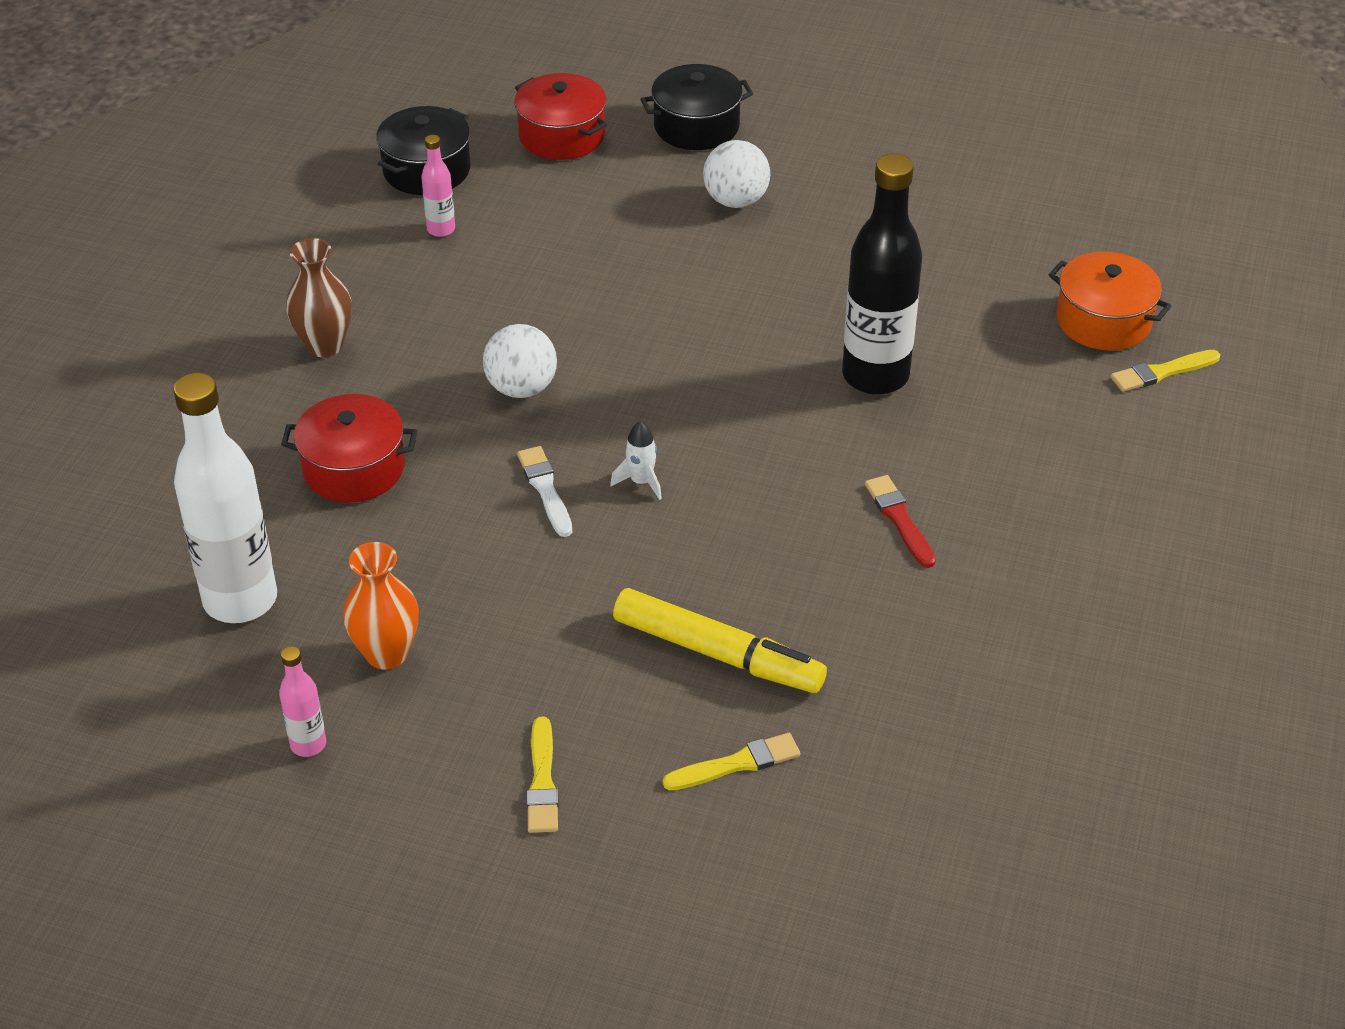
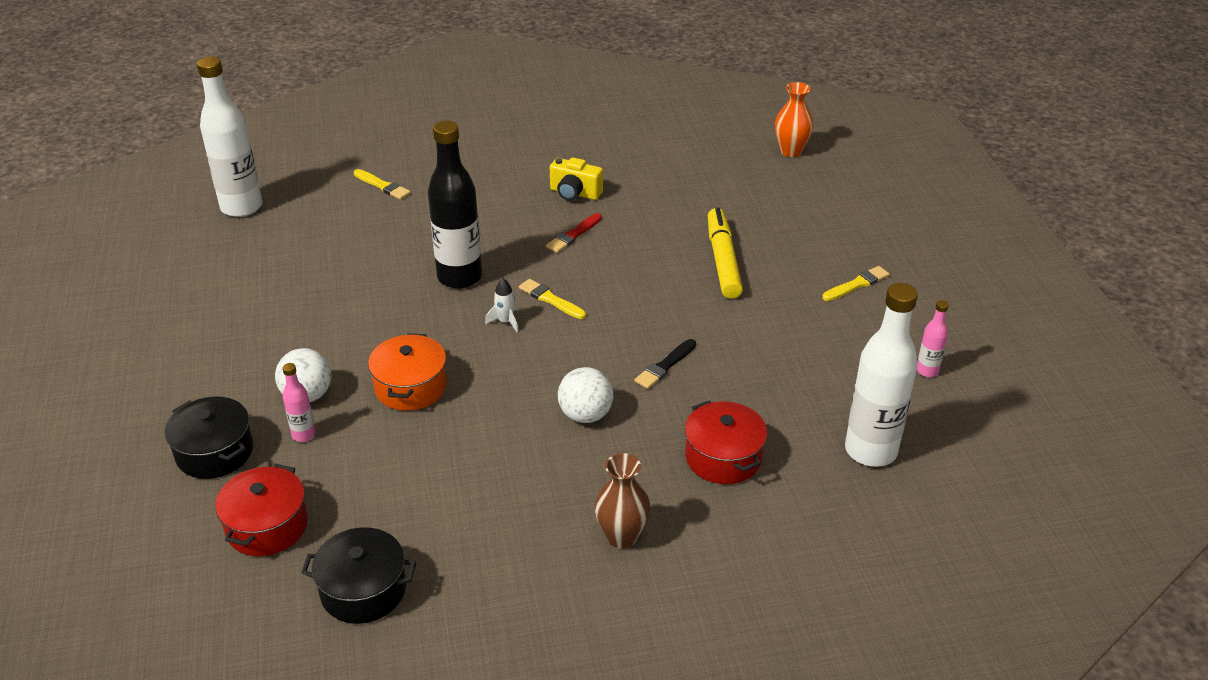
camera: 120 degrees left, 5 degrees down
(386, 654) = (842, 371): orange vase -> orange vase (791, 151)
(441, 229) = (440, 540): pink bottle -> pink bottle (304, 435)
(545, 489) = (665, 366): white brush -> black brush
(641, 482) = (625, 331): white rocket -> white rocket (505, 322)
(736, 764) = (782, 232): yellow brush -> yellow brush (550, 299)
(1014, 565) = (575, 193): none -> yellow camera
(1103, 321) = (348, 214): orange pot -> orange pot (410, 387)
(1181, 235) = (241, 207): none -> white bottle

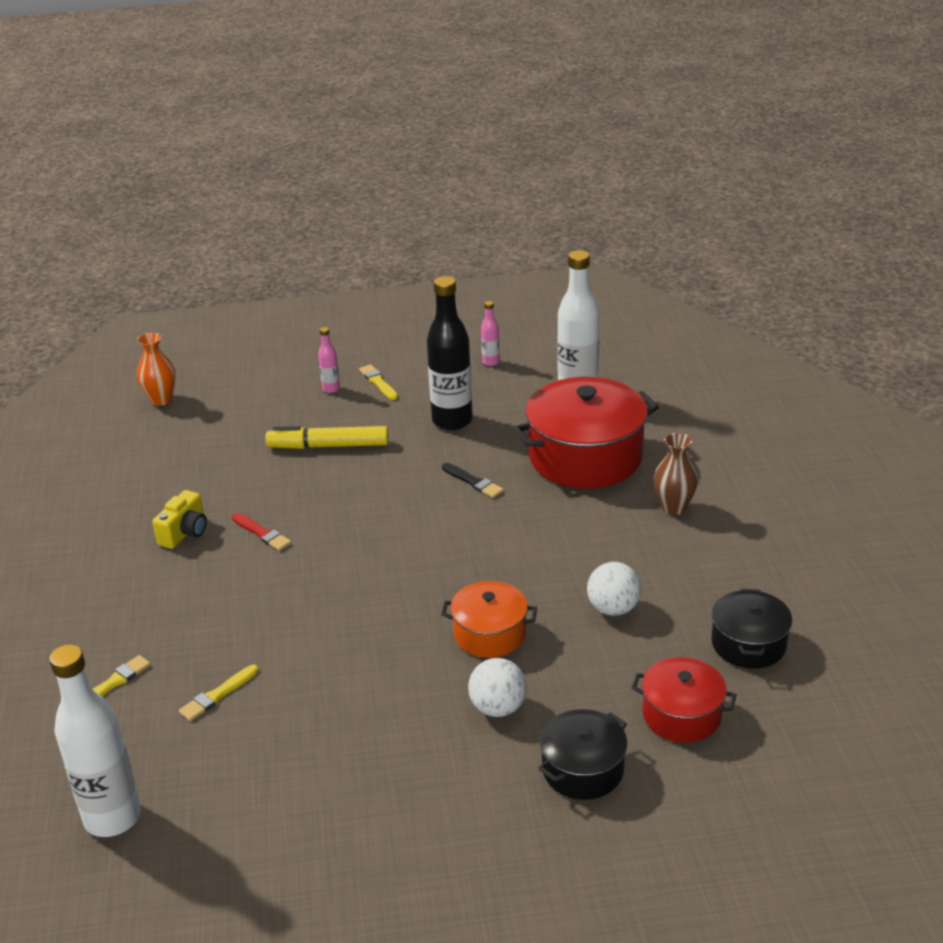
camera: 85 degrees left, 5 degrees down
(304, 435) = (557, 703): pink bottle -> pink bottle (331, 389)
(459, 277) = (316, 609): black bottle -> black bottle (452, 421)
(505, 322) = (397, 575): white rocket -> none
(550, 299) = (367, 547): yellow brush -> yellow brush (218, 695)
(585, 415) = (534, 525): white ball -> white ball (613, 608)
(723, 457) = (585, 457): red pot -> red pot, size x1.84

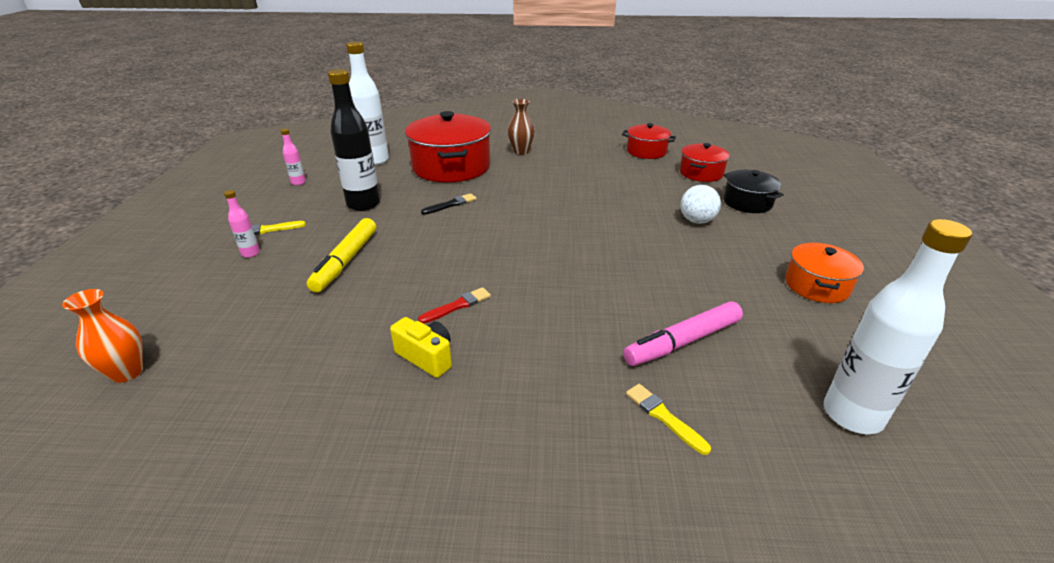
camera: 80 degrees left, 0 degrees up
(218, 695) = (682, 342): yellow brush -> pink marker
(490, 634) = (624, 216): orange pot -> orange pot (817, 285)
(613, 608) = (609, 178): white ball -> none
(748, 644) = (646, 151): black pot -> red pot

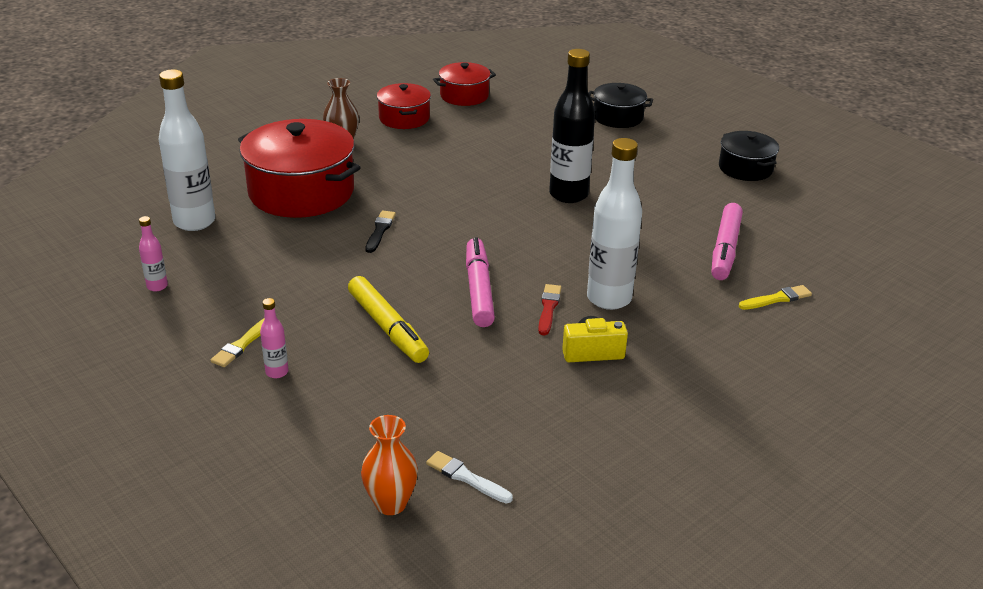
camera: 45 degrees left, 0 degrees up
(187, 389) = (466, 477): none -> white brush
(363, 204) = (289, 272): black bottle -> black bottle (568, 195)
(438, 268) = (479, 290): none -> pink marker
(664, 417) = (777, 299): yellow brush -> yellow brush turned 150 degrees clockwise
(696, 221) = (606, 151): white ball -> none
(701, 173) = (544, 102): red pot -> red pot (404, 118)
(817, 285) = (745, 168): orange pot -> black pot
(852, 415) = (855, 242): white bottle -> white bottle (609, 298)

